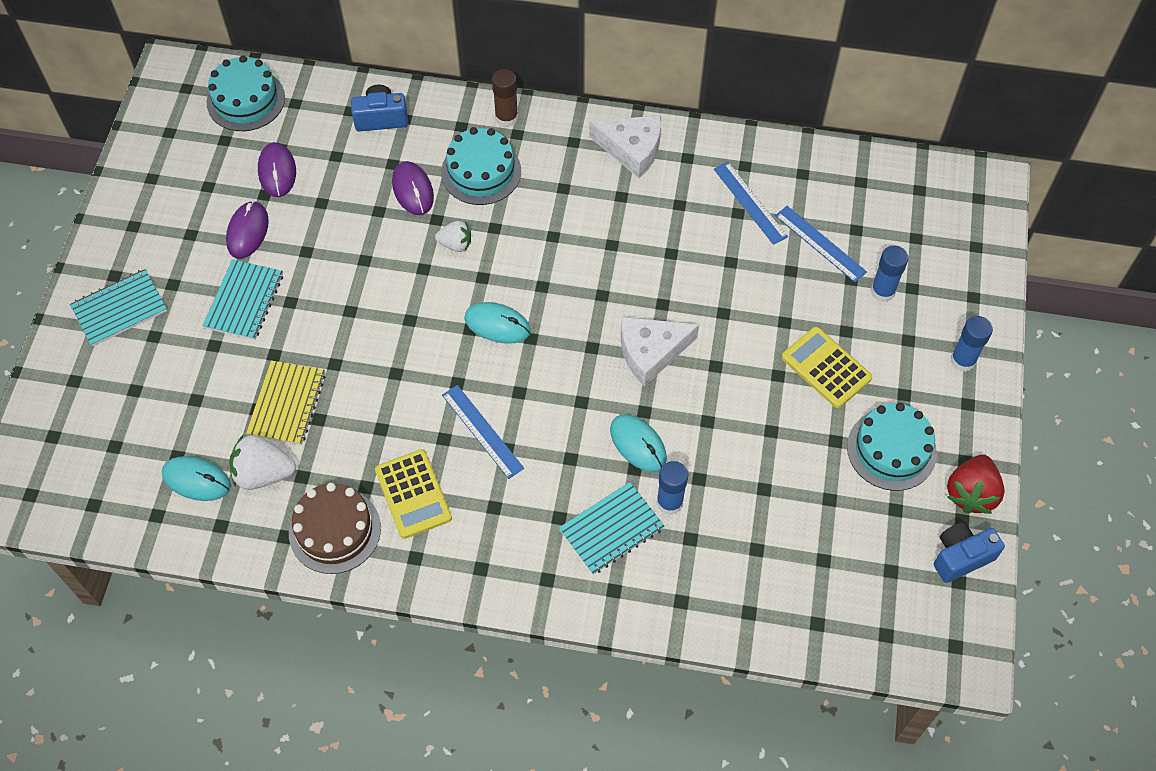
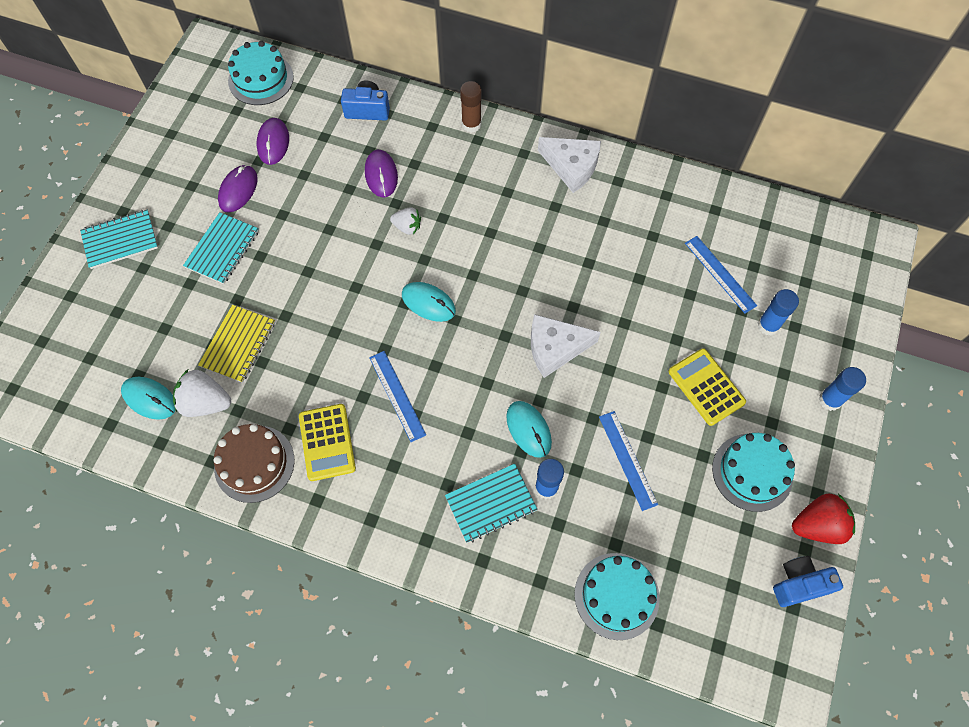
camera: 10 degrees right, 5 degrees up
(481, 172) = (441, 167): turquoise cake -> turquoise cake (616, 596)
(750, 202) = (665, 228): blue ruler -> blue ruler (627, 460)
(971, 493) = (817, 525): red strawberry -> red strawberry turned 135 degrees counterclockwise

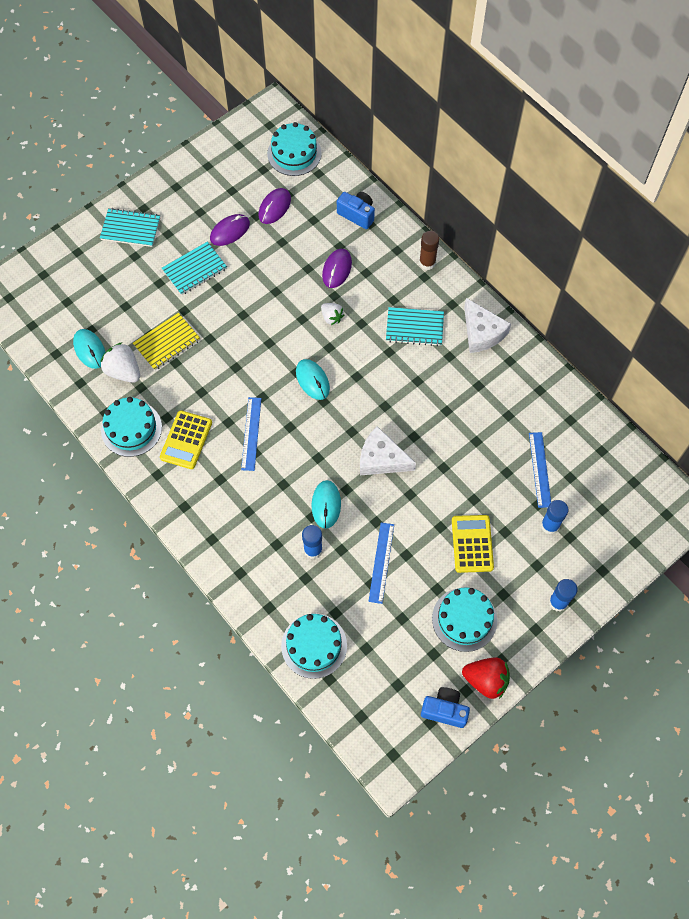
camera: 30 degrees right, 0 degrees up
(254, 463) = (131, 428): brown cake -> turquoise cake
(491, 503) = (269, 539): turquoise notebook -> turquoise notebook (414, 327)

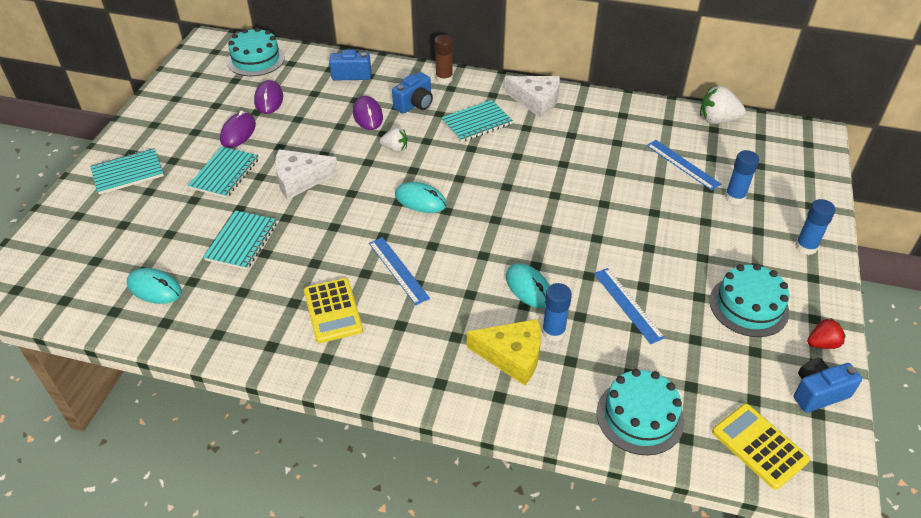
camera: 35 degrees left, 20 degrees down
(123, 371) = (210, 287): white strawberry -> white strawberry (717, 120)
(131, 428) = (261, 332): turquoise cake -> none
(167, 342) = (241, 241): yellow notebook -> turquoise notebook
(272, 549) = (512, 356): none -> yellow cheese
(381, 459) = (543, 225): white cheese -> white cheese (300, 179)
(382, 278) = (415, 104): none -> blue camera
(472, 544) = (689, 245): yellow calculator -> yellow calculator (759, 446)
(486, 680) = (822, 343): red strawberry -> red strawberry, size x0.62

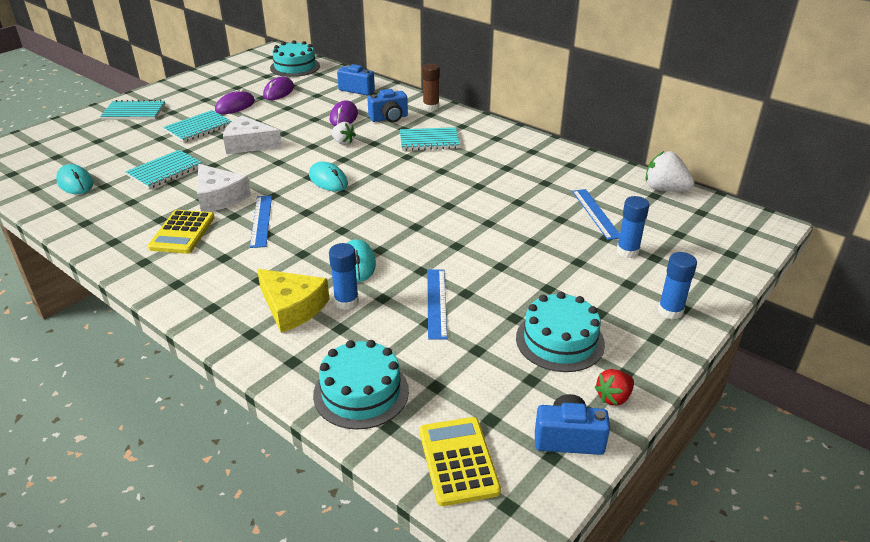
camera: 25 degrees right, 10 degrees down
(536, 101) = (497, 138): white cheese -> white cheese (219, 197)
(822, 343) = (613, 397): red strawberry -> red strawberry turned 135 degrees clockwise

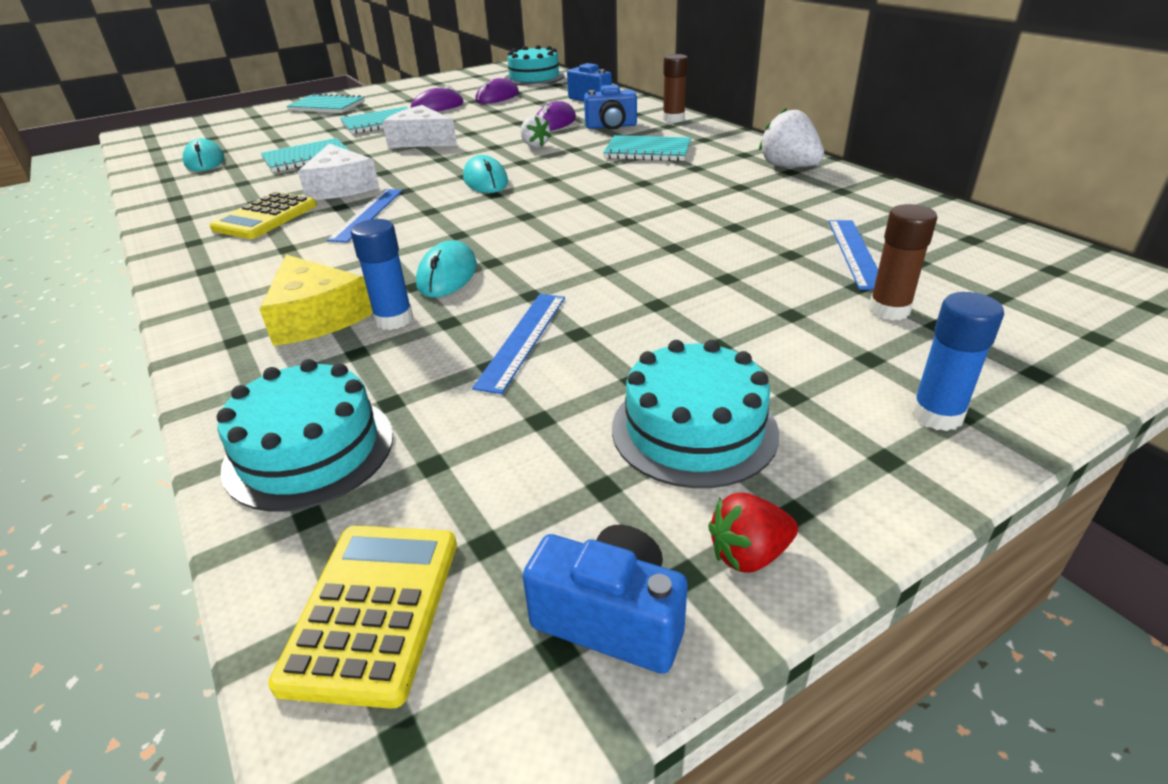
camera: 20 degrees right, 0 degrees up
(627, 251) = (889, 310): blue glue stick -> brown glue stick
(664, 189) = (993, 233): white strawberry -> white strawberry (788, 167)

